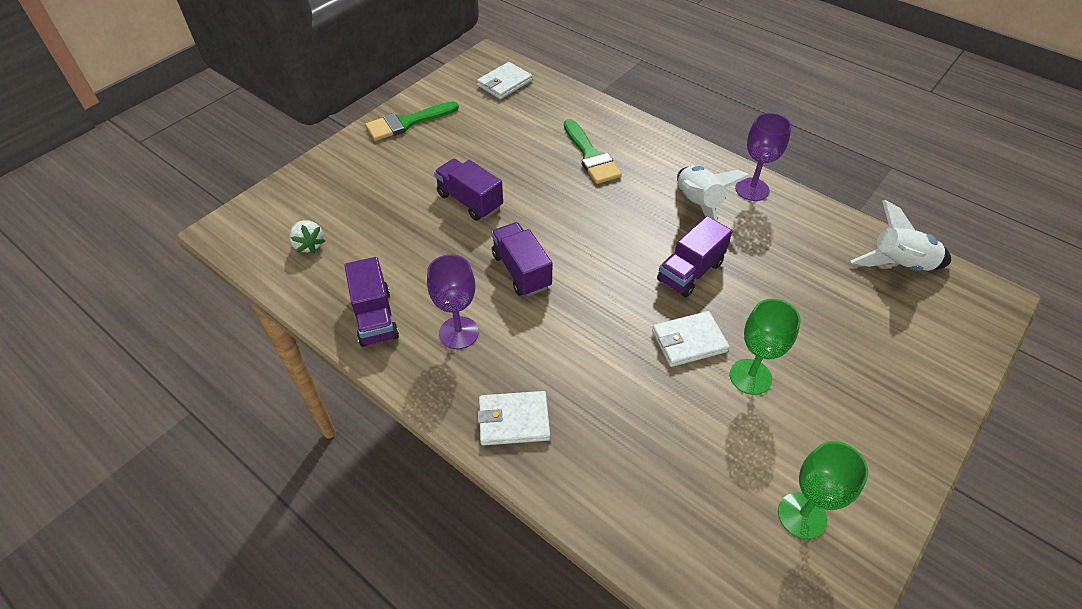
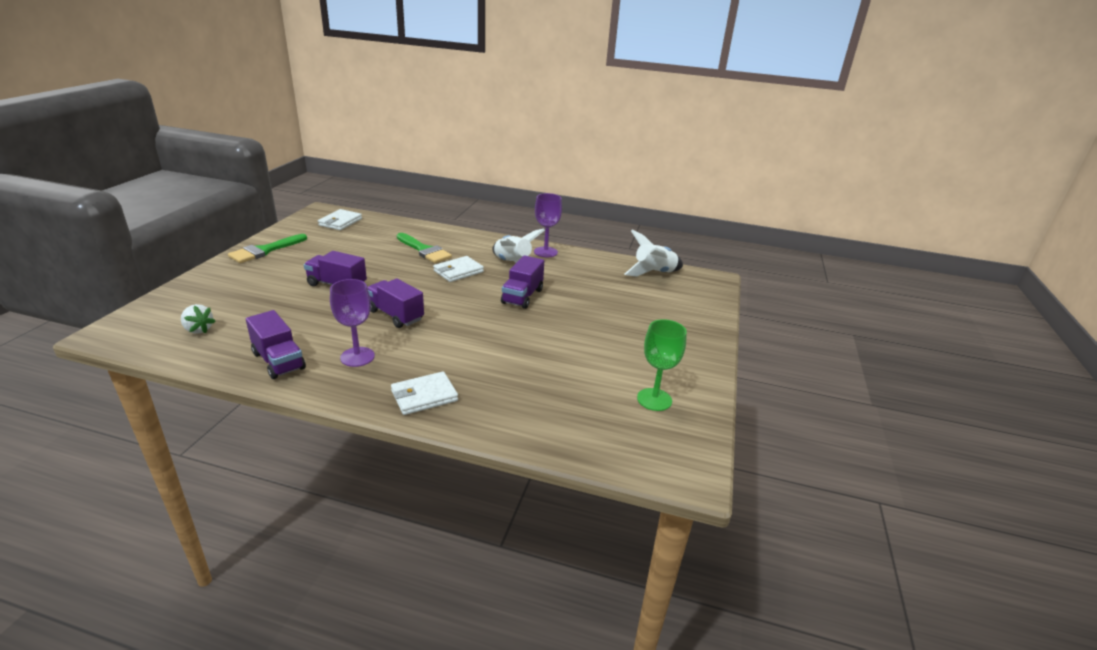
camera: 25 degrees left, 20 degrees down
(688, 341) = (537, 330): white wallet -> white wallet (458, 271)
(750, 377) = (587, 339): green goblet -> none

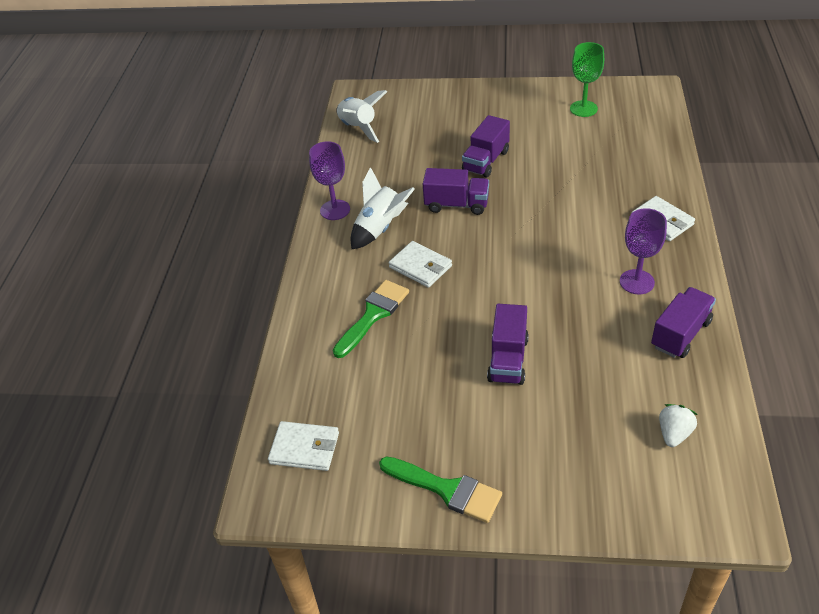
camera: 95 degrees left, 15 degrees up
(395, 315) = (547, 283): purple truck -> purple truck (486, 161)

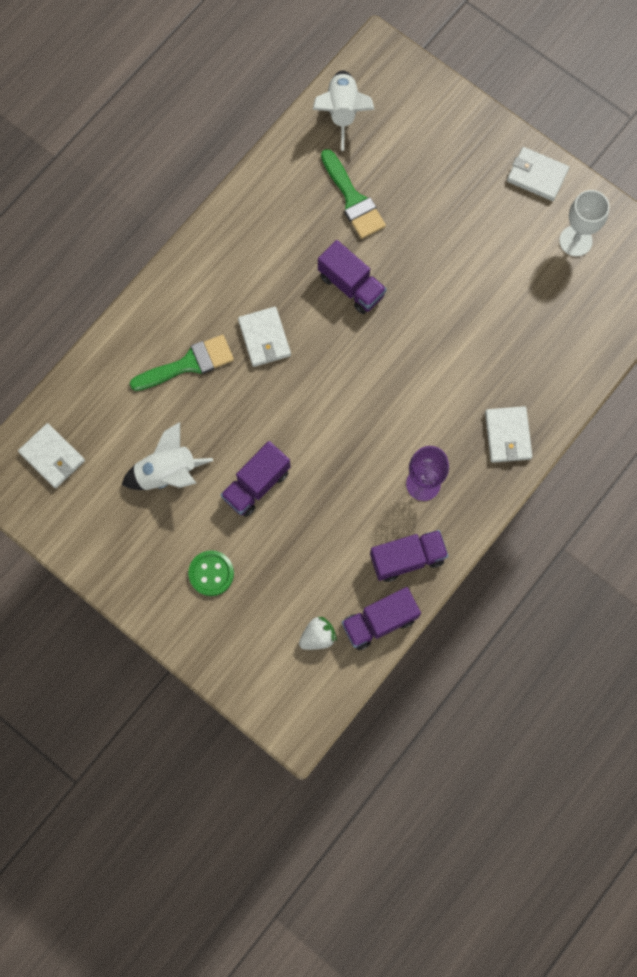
camera: 30 degrees right, 30 degrees up
(335, 210) = (242, 215): purple goblet -> none
(380, 228) = (264, 267): white rocket -> white rocket (167, 473)
(446, 490) = (124, 563): green brush -> green brush (353, 199)
(486, 161) = (422, 247): purple truck -> purple truck (379, 621)
(522, 94) = (537, 175): none -> white wallet
(533, 446) = (211, 573): none -> green button
(583, 109) = (575, 241): green goblet -> white goblet

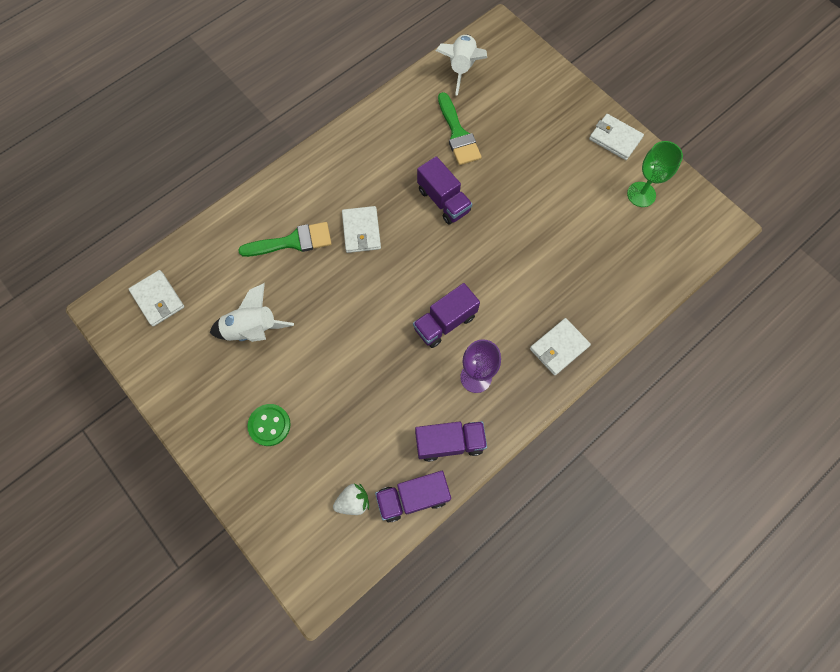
camera: 10 degrees right, 5 degrees down
(256, 484) = (327, 353): purple truck -> purple truck (445, 322)
(507, 435) = (559, 347): white wallet -> white wallet turned 45 degrees clockwise
(575, 241) = (641, 194): white goblet -> green goblet

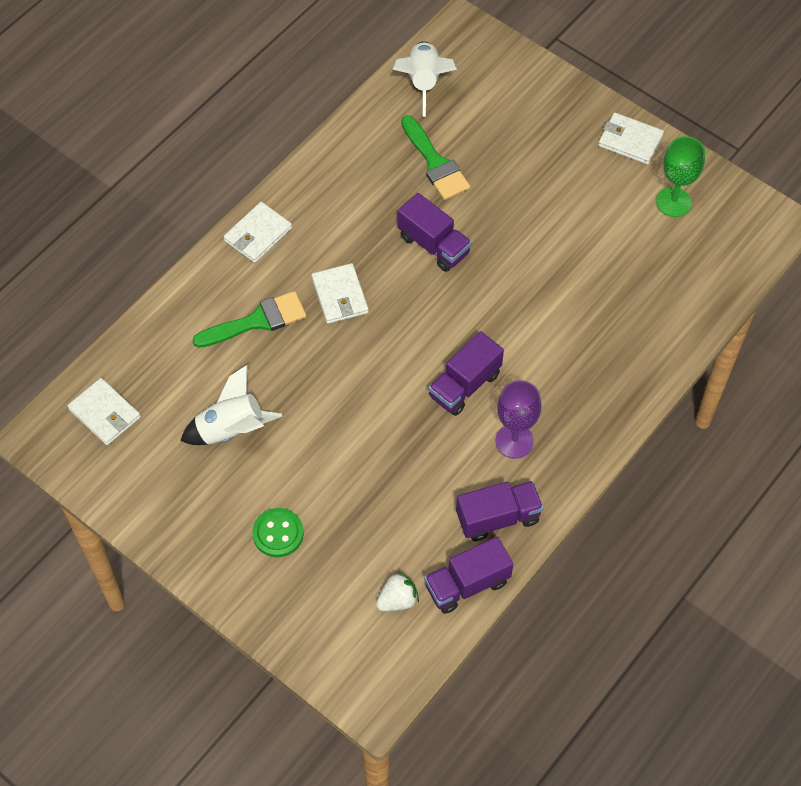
camera: 10 degrees left, 10 degrees down
(559, 347) = (606, 392): white wallet -> white wallet (258, 234)

